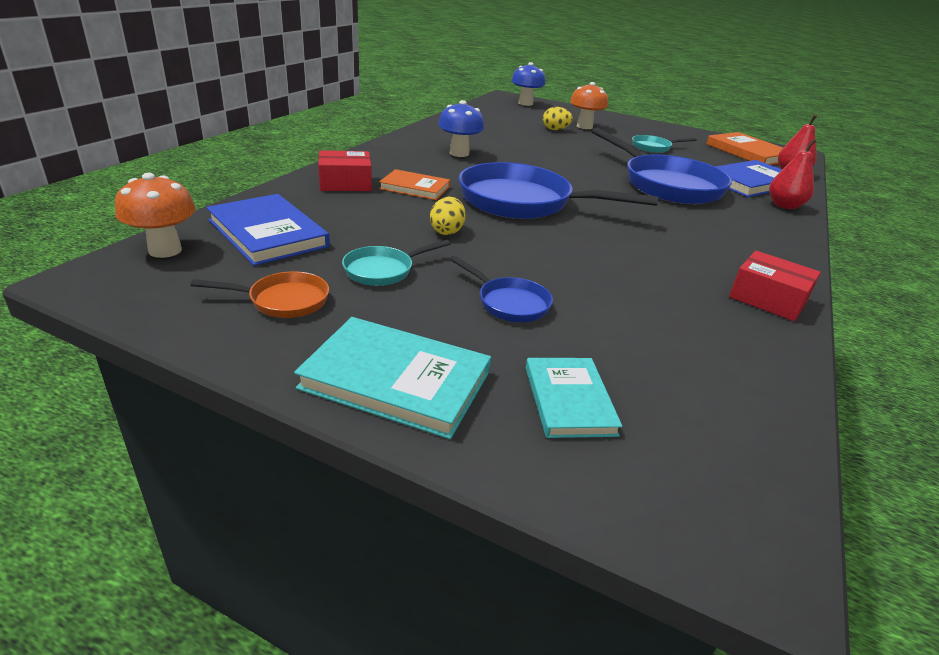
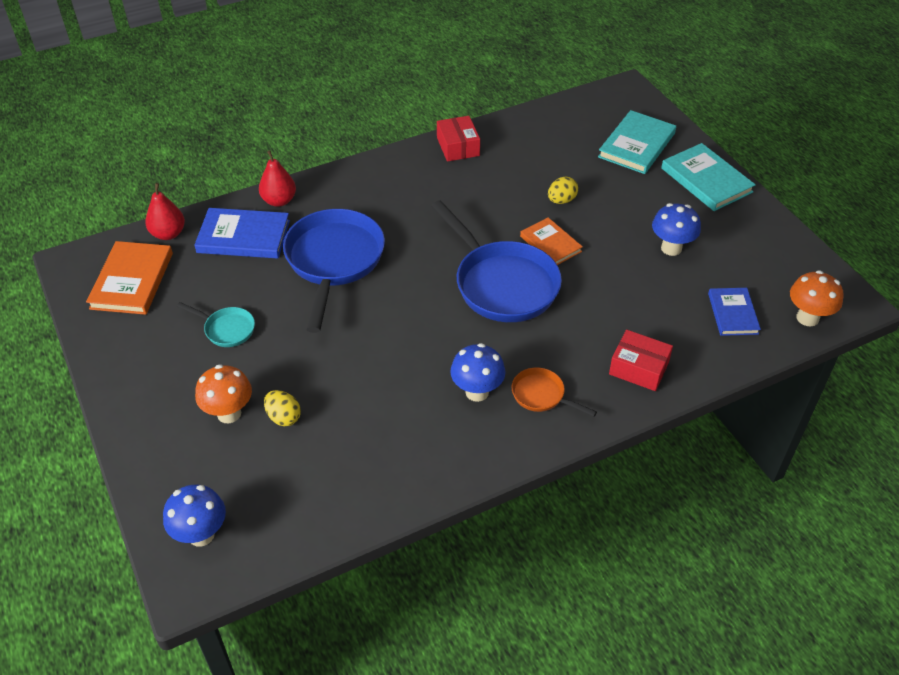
camera: 140 degrees left, 15 degrees up
(268, 233) = (732, 313): blue book -> blue book, size x0.65
(283, 301) = (742, 245): orange pan -> orange pan (541, 395)
(383, 270) = (671, 248): turquoise pan -> blue mushroom
(415, 188) = (579, 338): orange book -> orange book (550, 244)
(447, 231) = (599, 270): yellow egg -> yellow egg (561, 200)
(509, 303) = (614, 198): blue pan -> none
(569, 400) = (637, 145): turquoise book -> turquoise book, size x1.55

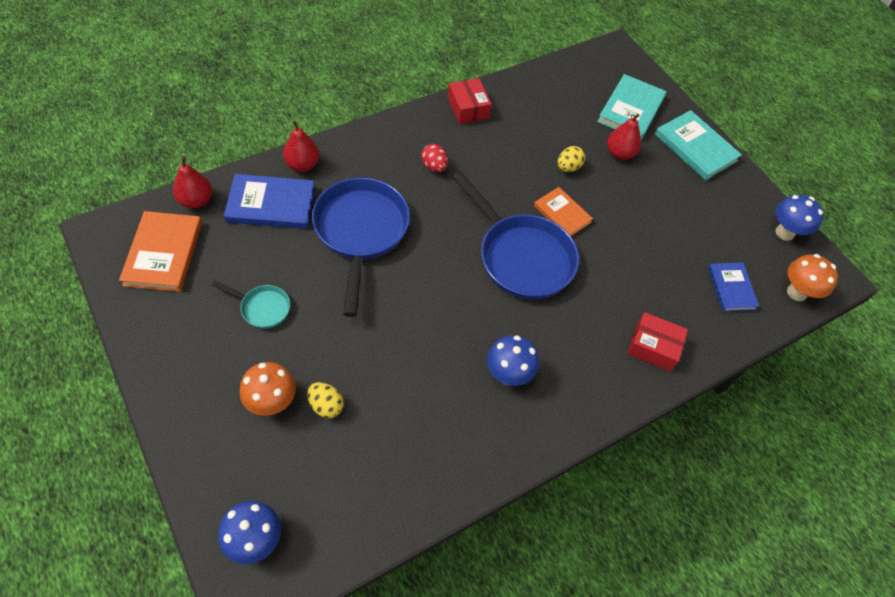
camera: 10 degrees left, 10 degrees up
(416, 201) = (434, 166): none -> red egg
(541, 395) = (567, 377): orange pan -> none
(620, 187) = (619, 153): none -> red pear
(671, 248) = (671, 219): blue mushroom -> blue mushroom (784, 233)

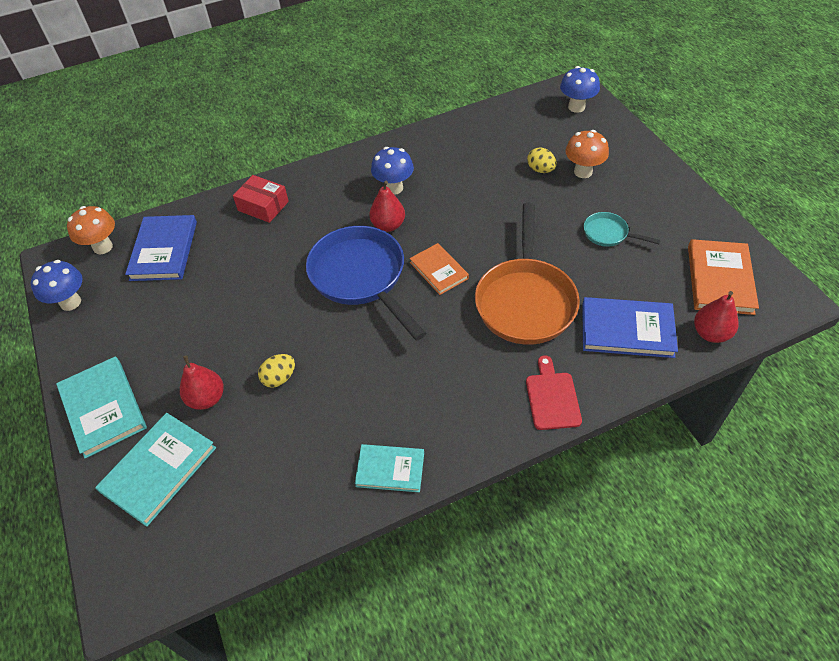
camera: 165 degrees left, 5 degrees down
(302, 165) = (602, 379): red pear -> red pear (388, 225)
(346, 152) = (552, 397): none -> red cutting board
(361, 232) = (525, 301): blue pan -> orange pan
(434, 166) = (443, 378): red egg -> none
(468, 108) = (390, 469): red box -> turquoise book
(562, 214) = (305, 321): orange book -> orange book (439, 270)
(731, 288) = (164, 250): blue book -> blue book, size x1.55

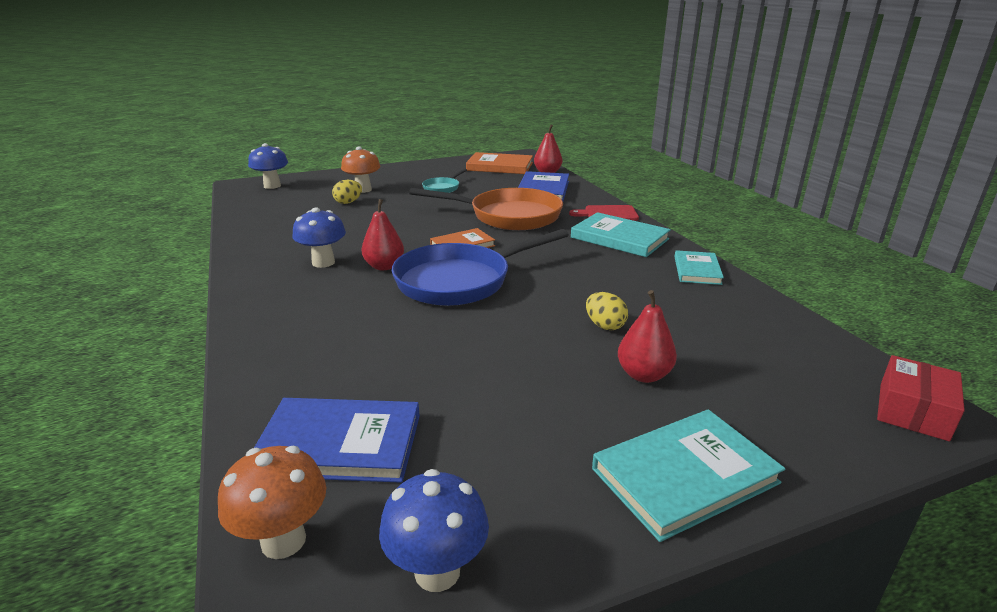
camera: 90 degrees left, 25 degrees down
(159, 469) = (762, 405): turquoise book -> turquoise book (619, 238)
(263, 206) = (292, 348): red box -> red box (913, 411)

